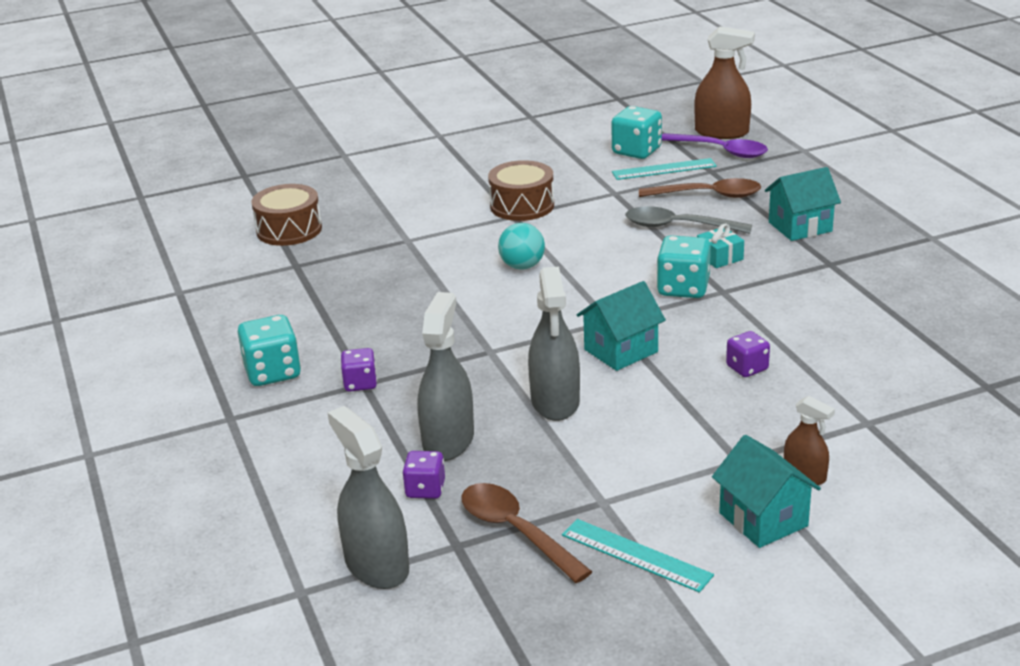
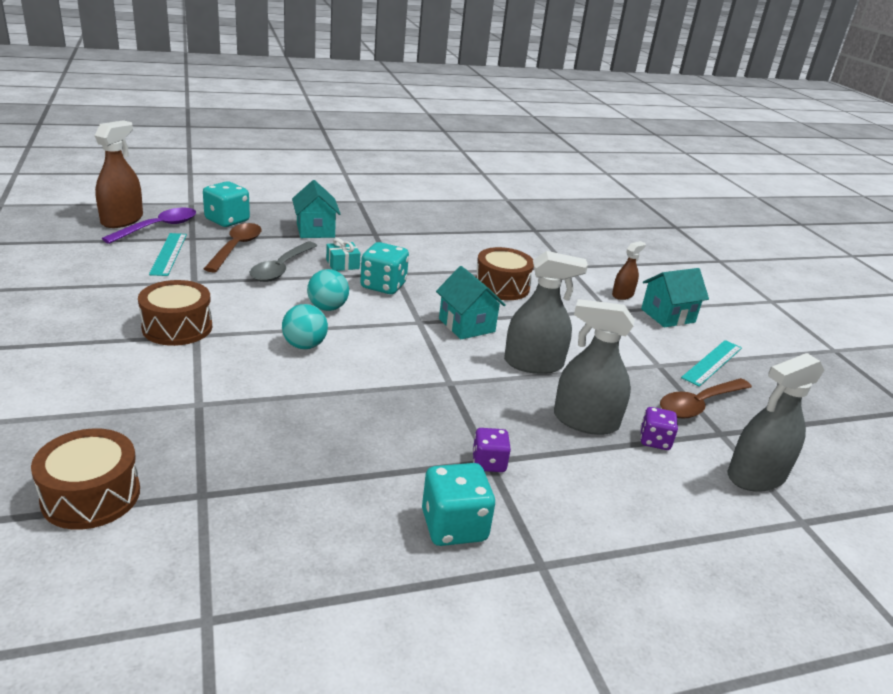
camera: 90 degrees left, 0 degrees up
(606, 265) = (327, 308): none -> turquoise ball
(636, 151) = (117, 257): turquoise dice -> turquoise dice (227, 220)
(747, 368) = (501, 286): purple dice -> brown drum

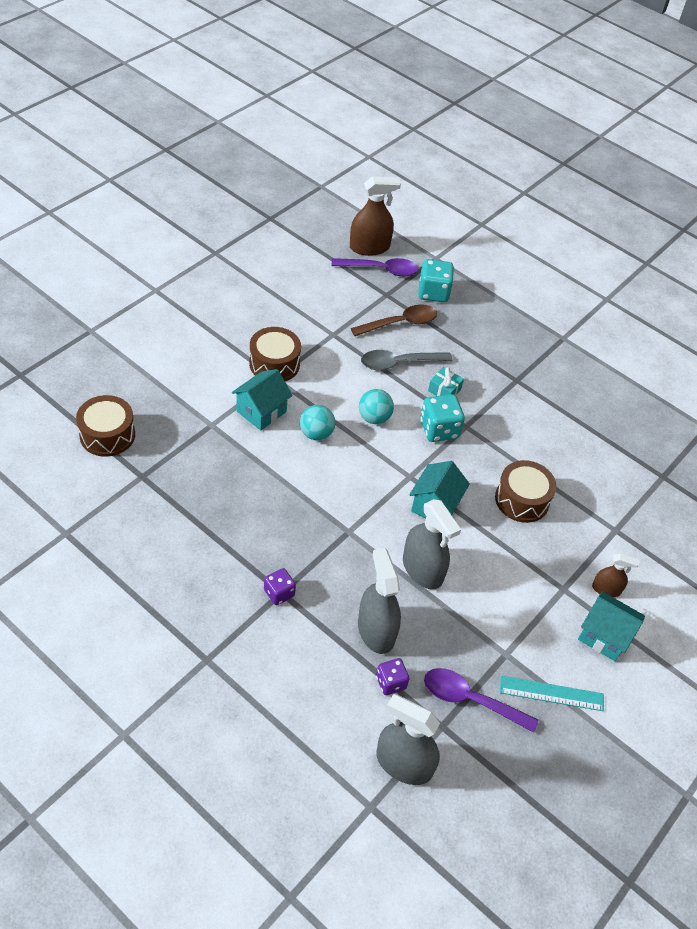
camera: 55 degrees right, 20 degrees up
(169, 254) = (353, 299): turquoise ruler -> none
(315, 230) = (478, 345): turquoise house -> turquoise house (261, 411)
(454, 526) = (206, 601): turquoise dice -> none
(699, 405) = (470, 700): brown spoon -> purple spoon

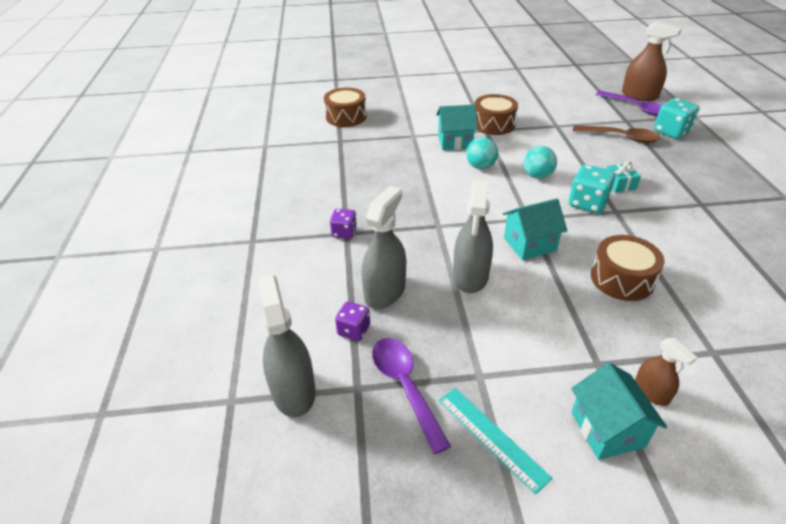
camera: 50 degrees right, 10 degrees down
(399, 363) = (594, 156): grey spoon -> none

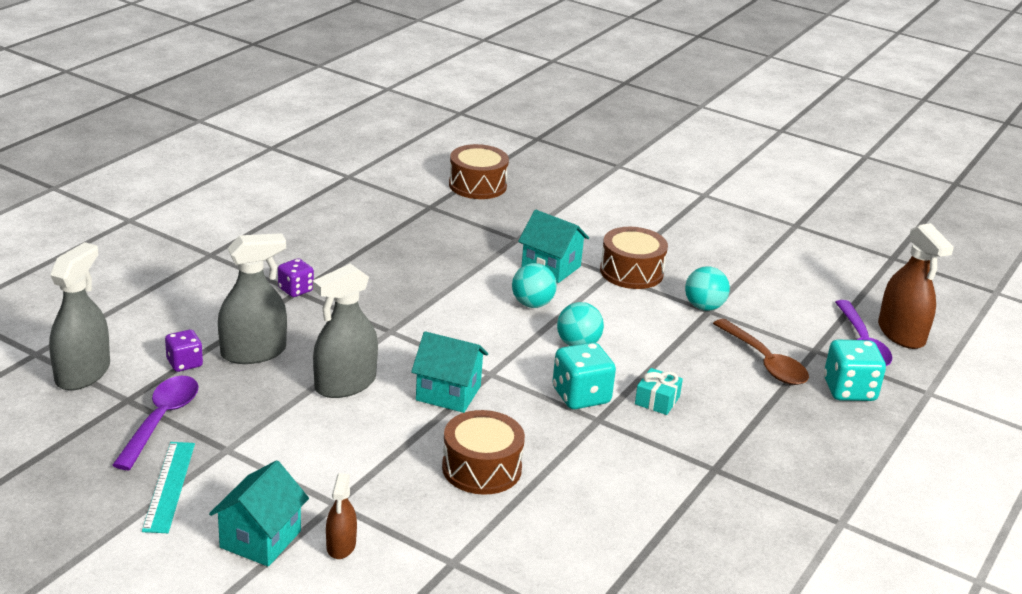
camera: 35 degrees right, 10 degrees down
(552, 125) = (704, 307): none -> turquoise ball

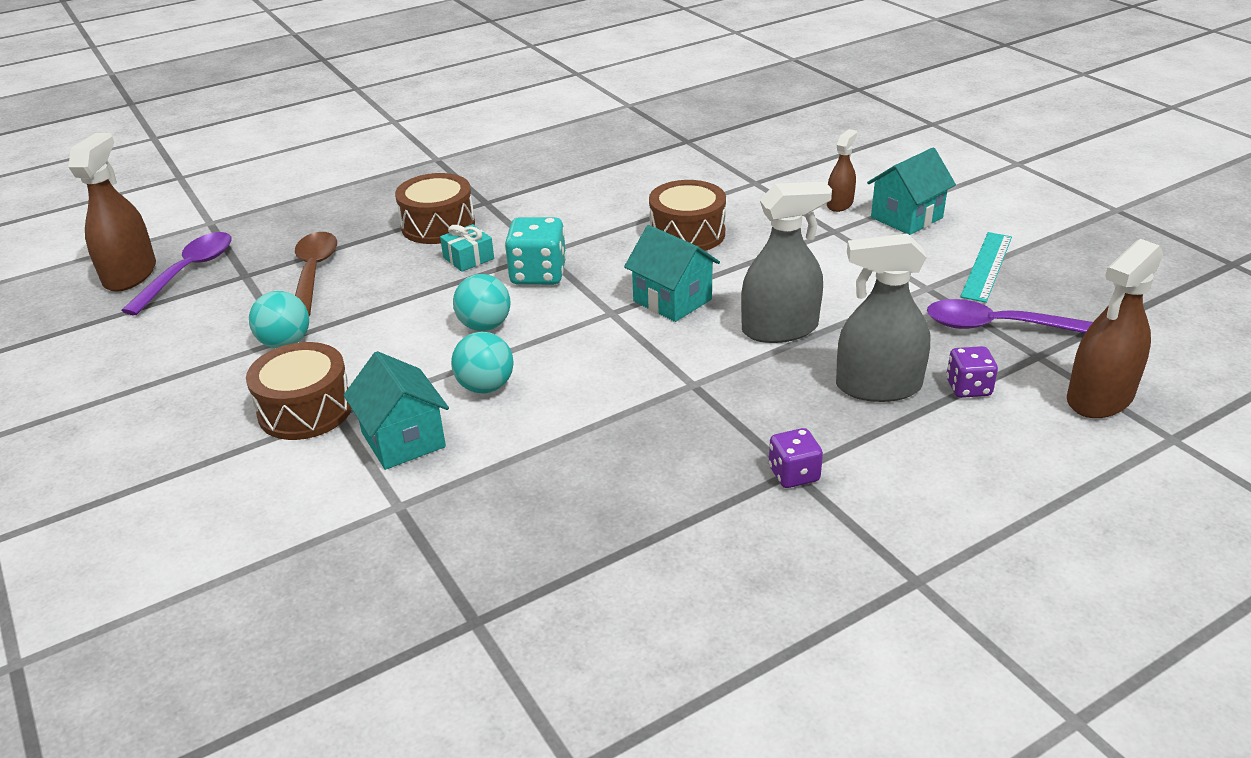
camera: 150 degrees left, 5 degrees up
(82, 373) = (1100, 398): grey spray bottle -> brown spray bottle
(161, 420) = (997, 326): purple spoon -> purple spoon turned 60 degrees clockwise
(477, 185) = (338, 666): brown drum -> brown drum (438, 225)
(849, 390) = (276, 236): turquoise dice -> none

